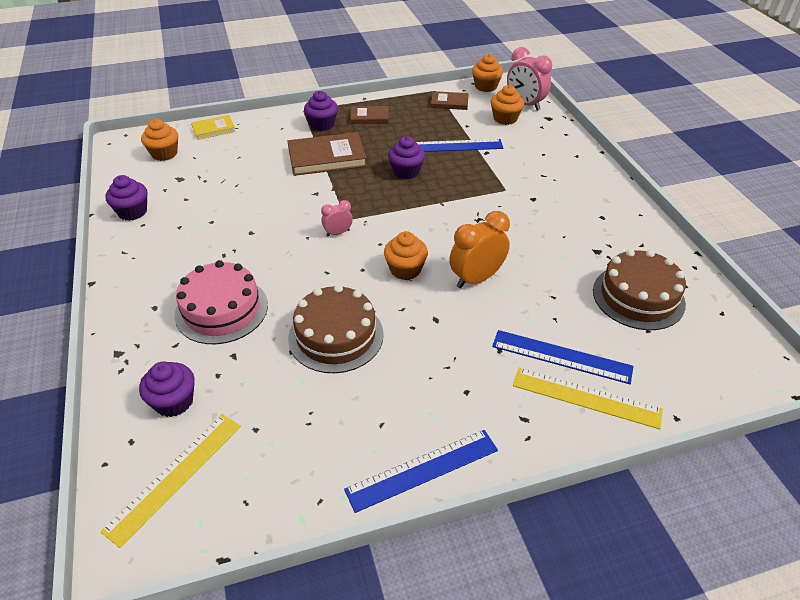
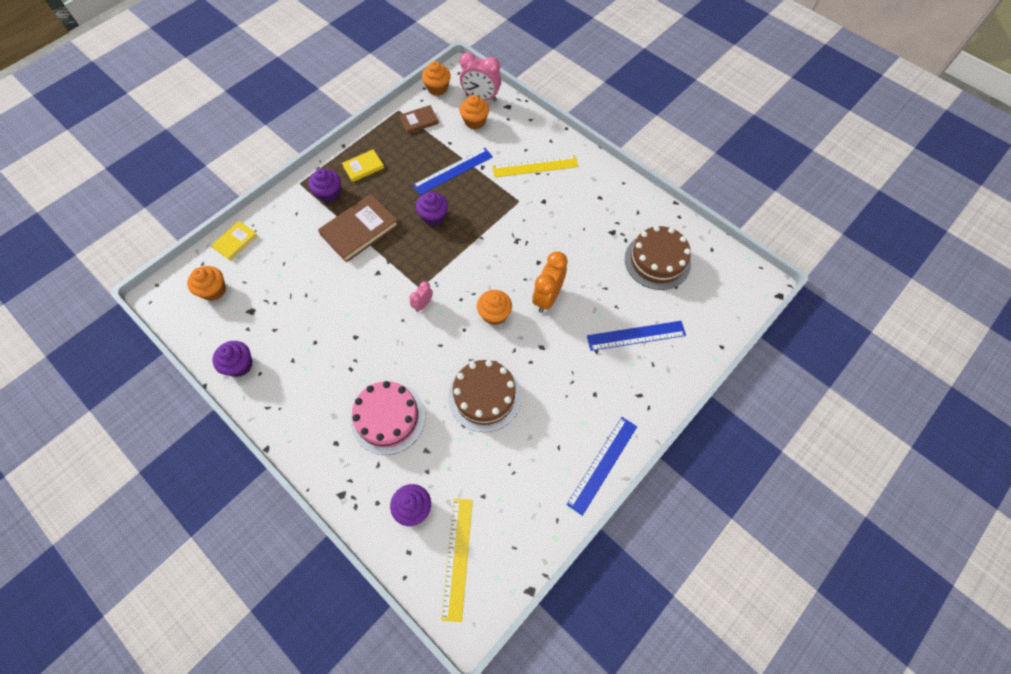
camera: 30 degrees left, 20 degrees up
(369, 117) = (363, 167): brown book -> yellow book
(586, 398) = (666, 360): yellow ruler -> yellow ruler (535, 166)

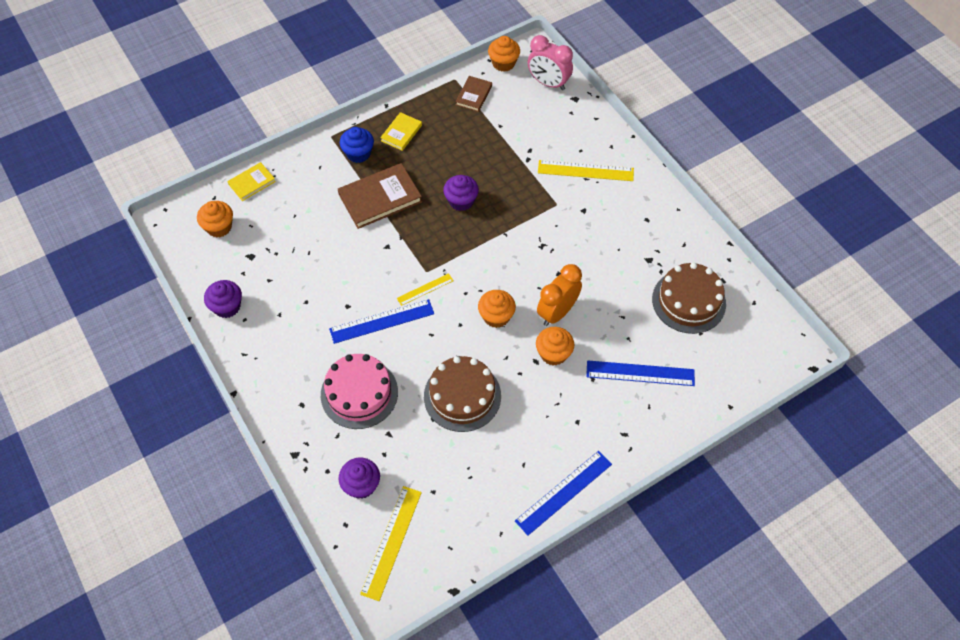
camera: 15 degrees right, 5 degrees down
(329, 193) = (358, 153): purple cupcake -> blue cupcake
(363, 167) = (401, 133): yellow book -> yellow book turned 45 degrees counterclockwise
(419, 121) = (474, 95): brown book -> brown book turned 60 degrees counterclockwise
(423, 304) = (425, 289): pink clock -> yellow ruler
(453, 171) = (495, 157): blue ruler -> blue ruler (382, 321)
(475, 121) = (534, 108): orange cupcake -> orange cupcake (553, 353)

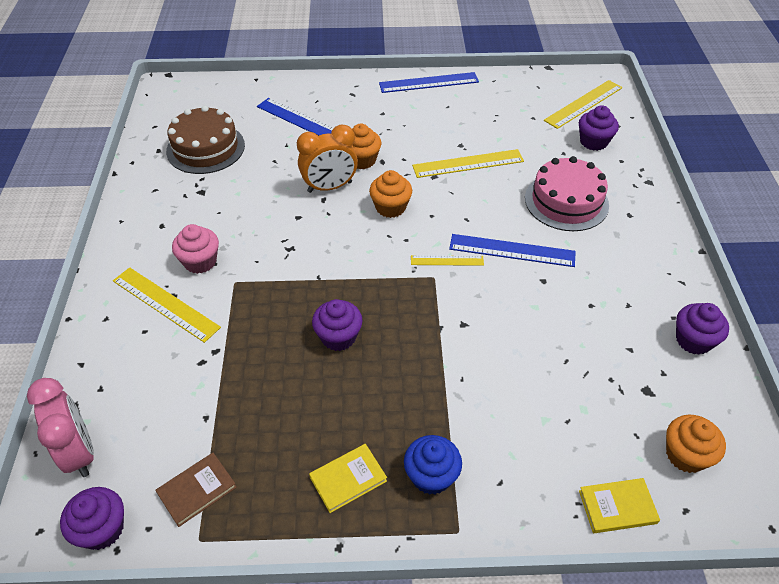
camera: 150 degrees left, 10 degrees down
(380, 198) = (438, 390): brown book -> none
(462, 396) = (468, 163): brown cake -> yellow ruler
(503, 63) = (102, 529): orange cupcake -> purple cupcake
(593, 207) = (200, 261): none -> pink cupcake

